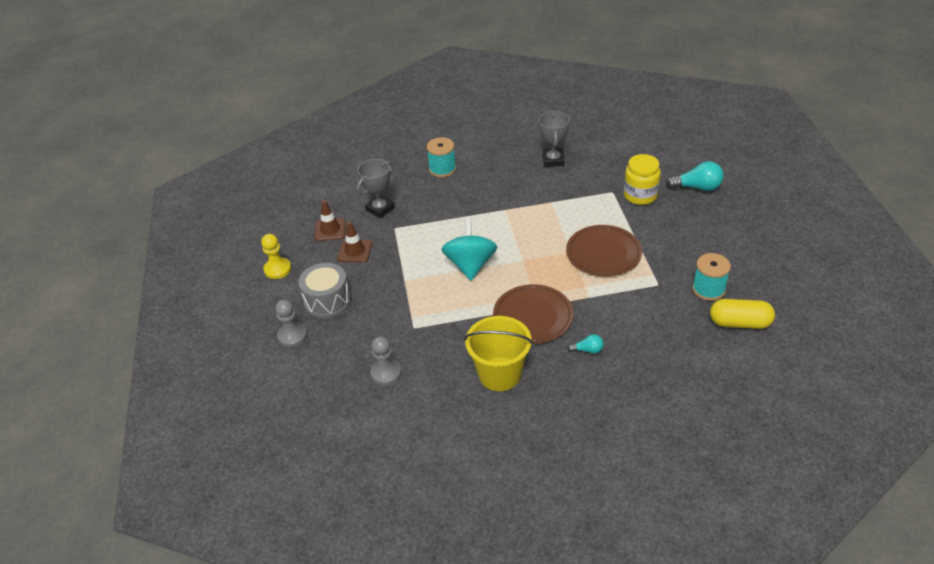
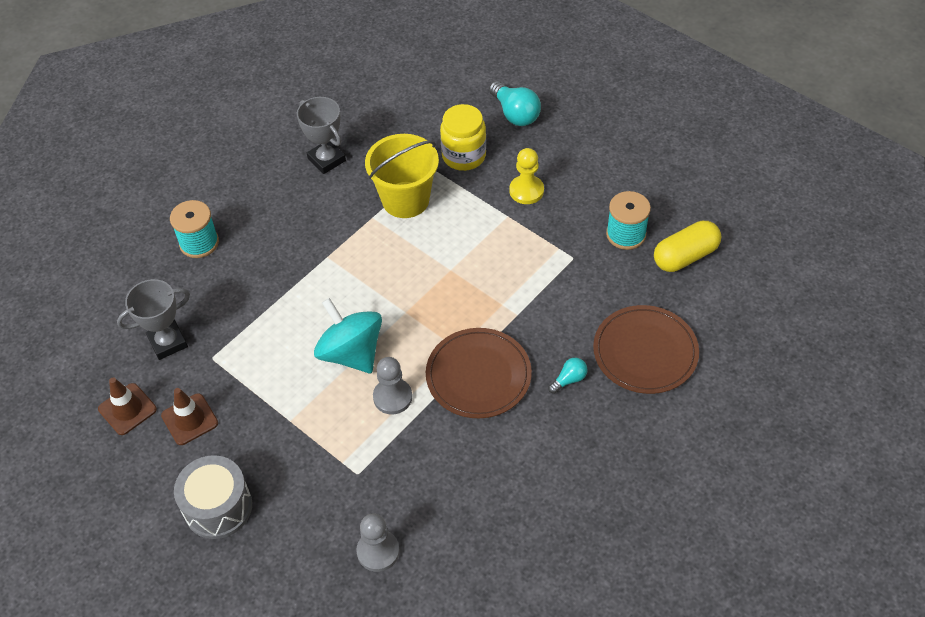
camera: 40 degrees left, 10 degrees up
(277, 269) = (107, 506): yellow pawn -> yellow pawn (526, 191)
(292, 336) = (217, 581): grey pawn -> grey pawn (392, 397)
(380, 209) = (168, 342): grey trophy -> grey trophy turned 60 degrees clockwise
(500, 374) = (504, 468): yellow bucket -> yellow bucket (405, 200)
(603, 253) = (486, 252): brown plate -> brown plate (645, 352)
(697, 187) = (515, 114): turquoise light bulb -> turquoise light bulb turned 90 degrees clockwise

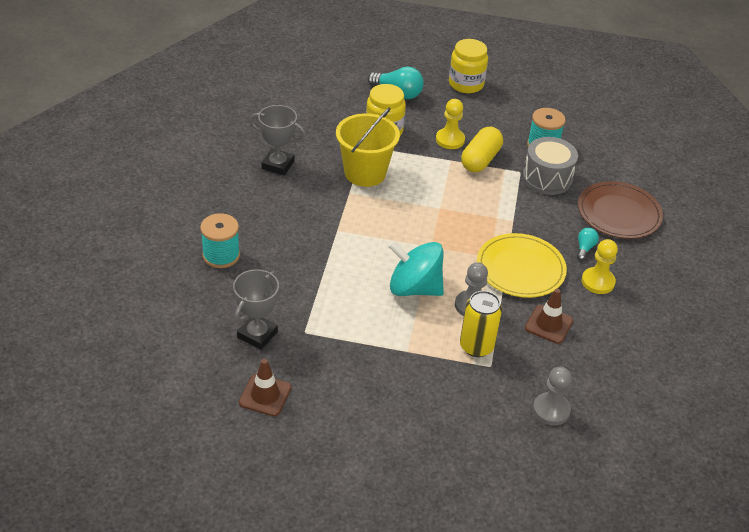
camera: 35 degrees left, 10 degrees down
(190, 419) = (325, 382): brown traffic cone -> brown traffic cone (548, 324)
(218, 507) = (403, 433): grey drum -> grey drum (547, 178)
(361, 445) = (476, 346): none -> yellow can
(478, 375) = (520, 268): brown plate -> yellow plate
(550, 426) = (598, 282): none -> yellow pawn
(600, 126) = (466, 84): none -> yellow jar
(685, 256) = (593, 147): yellow capsule -> yellow capsule (480, 160)

